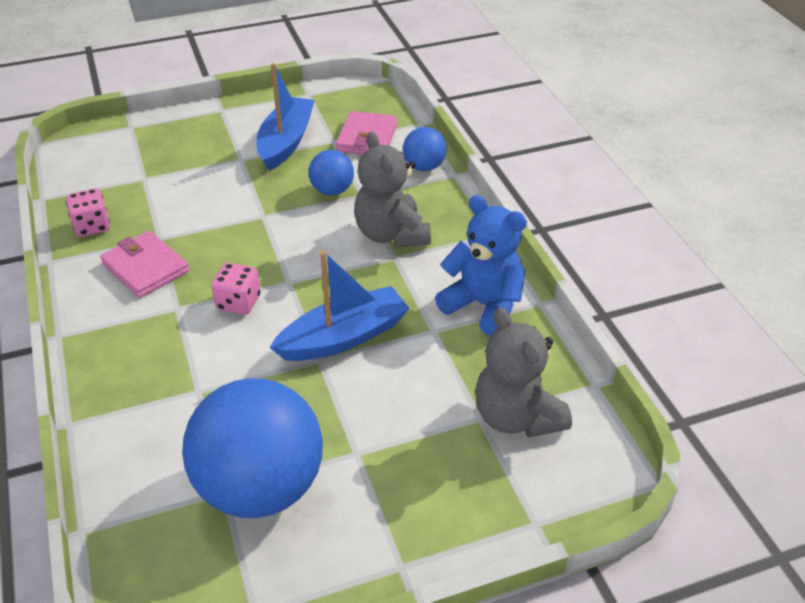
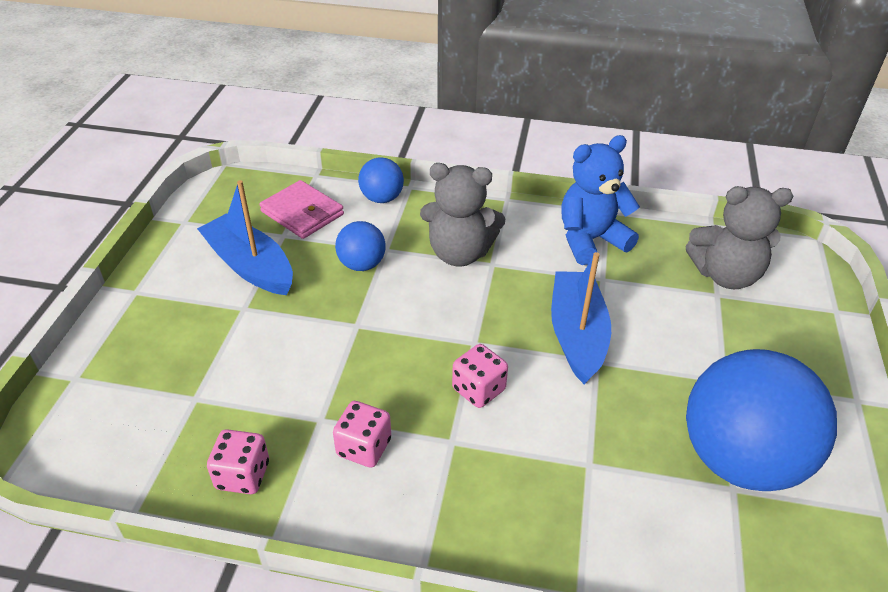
camera: 60 degrees left, 0 degrees up
(145, 268) = (364, 447): pink wallet -> pink dice

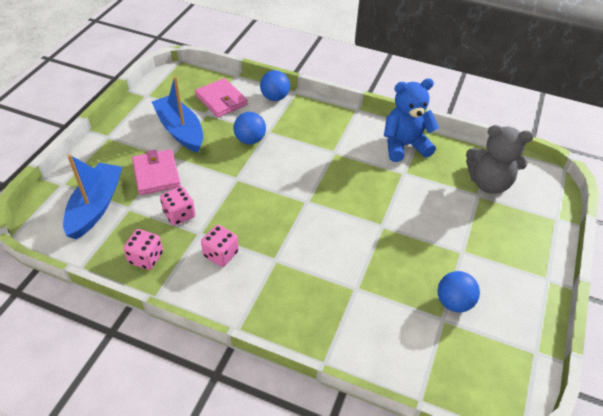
camera: 10 degrees right, 5 degrees up
(228, 338) = (156, 174): none -> pink wallet
(459, 253) = (315, 142): grey teddy bear -> none
(478, 389) = (301, 231): pink dice -> pink dice (179, 214)
(577, 334) = (375, 206): blue boat -> blue boat (96, 206)
(740, 459) = (453, 302): blue ball -> blue ball, size x0.47

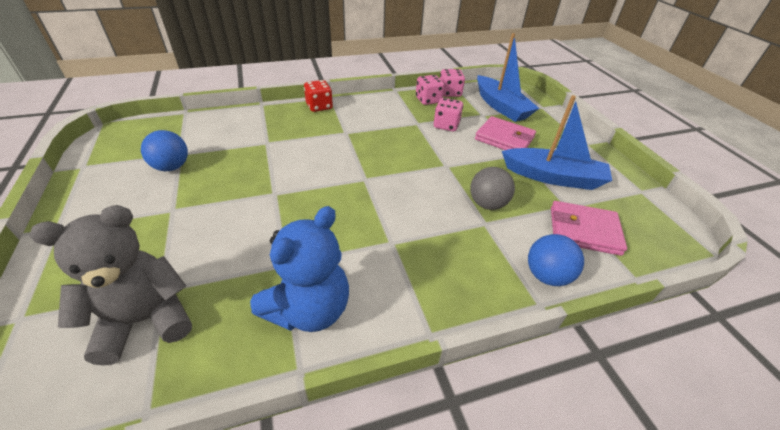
camera: 140 degrees right, 5 degrees down
(221, 254) = (386, 119): pink dice -> pink dice (449, 93)
(250, 140) = (487, 204): blue ball -> grey ball
(265, 317) = (319, 106): none -> red dice

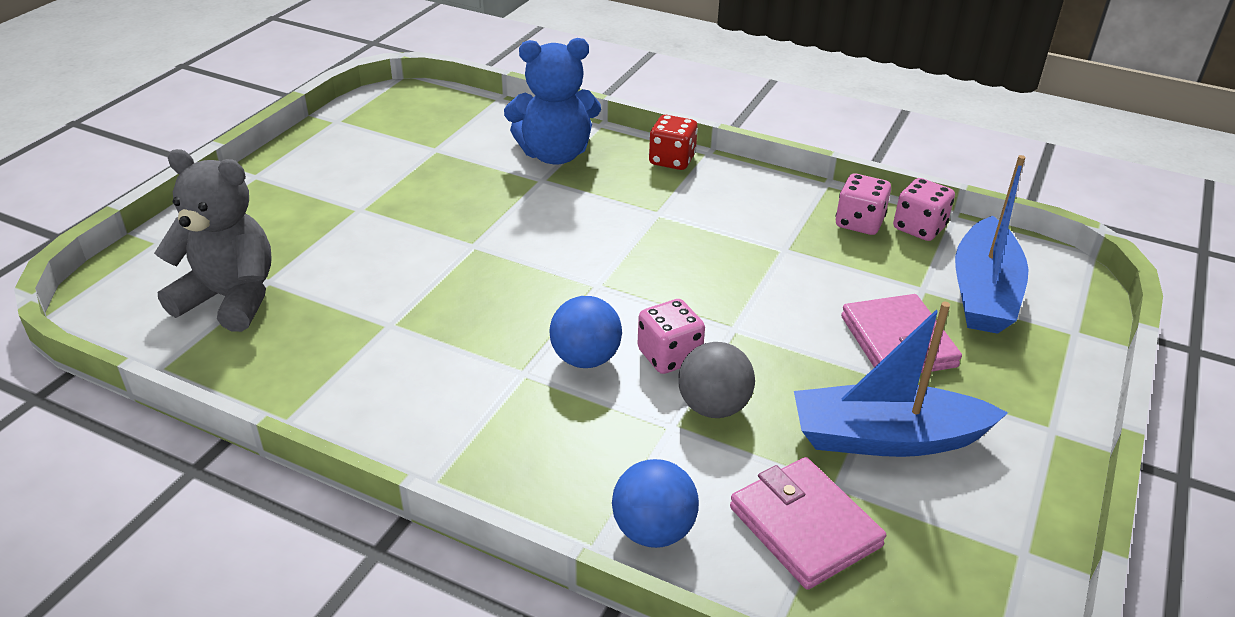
camera: 45 degrees right, 5 degrees down
(172, 167) = (410, 161): blue ball -> blue ball (585, 359)
(309, 309) = (357, 379): blue teddy bear -> blue teddy bear (555, 155)
(446, 125) = (827, 274): pink dice -> pink dice (669, 356)
(553, 177) = (886, 438): blue boat -> blue boat turned 120 degrees clockwise

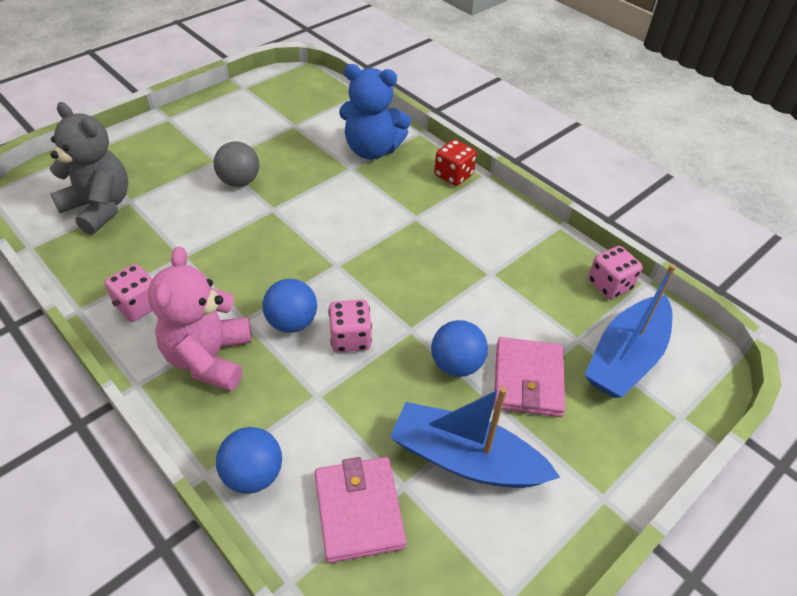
camera: 20 degrees right, 10 degrees up
(507, 425) = (209, 358): none -> pink teddy bear
(713, 407) = (355, 390): grey ball -> grey ball (239, 181)
(810, 349) = (456, 364): none -> blue ball
(859, 223) = (563, 267): pink dice -> pink dice (139, 305)

